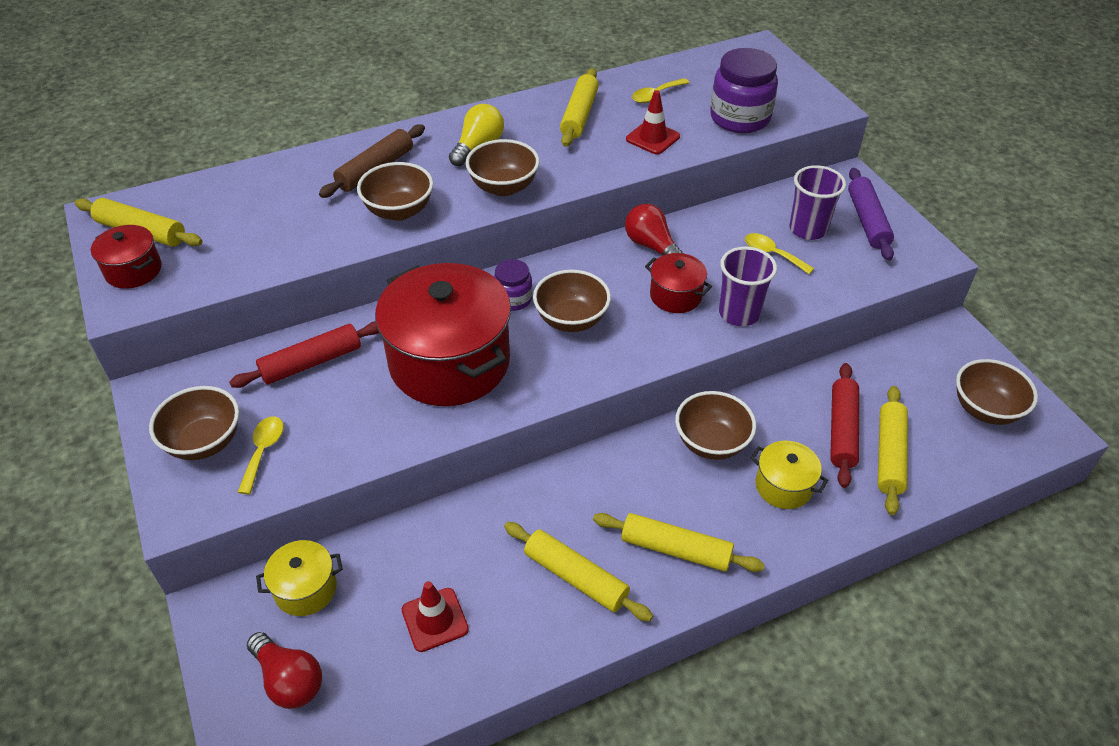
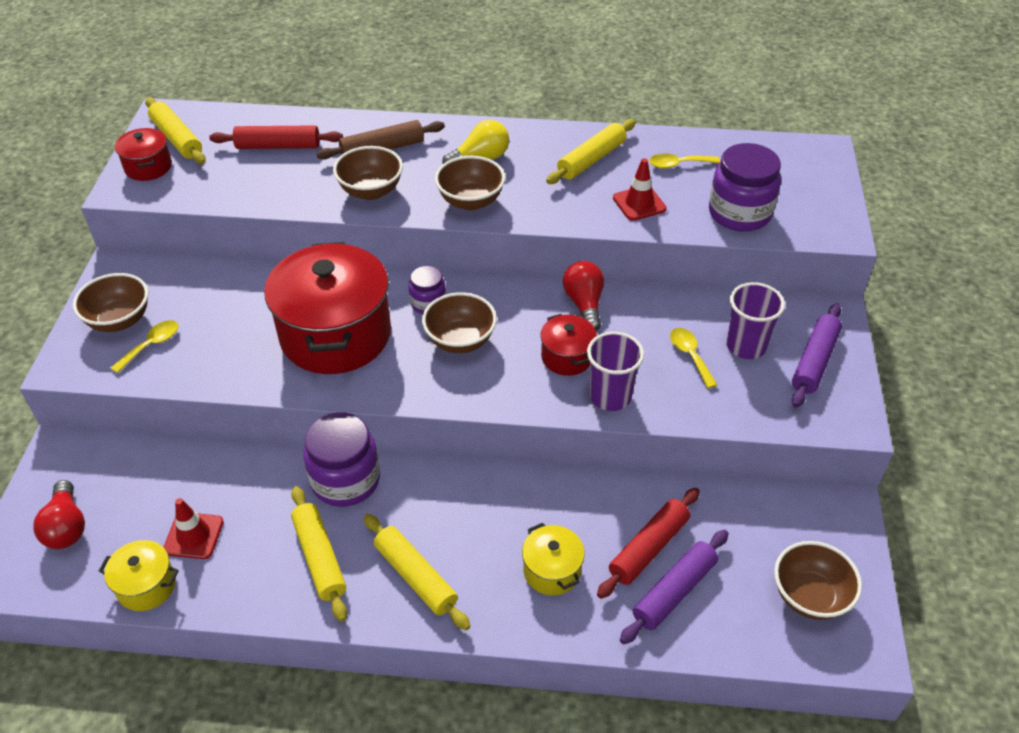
camera: 30 degrees right, 0 degrees up
(305, 589) = (127, 466): yellow pot -> yellow pot (146, 586)
(311, 362) = (237, 291): red rolling pin -> red rolling pin (278, 146)
(541, 497) = (346, 480): none -> purple jar
(711, 443) = (521, 503): brown bowl -> none
(889, 455) = (674, 591): yellow rolling pin -> purple rolling pin

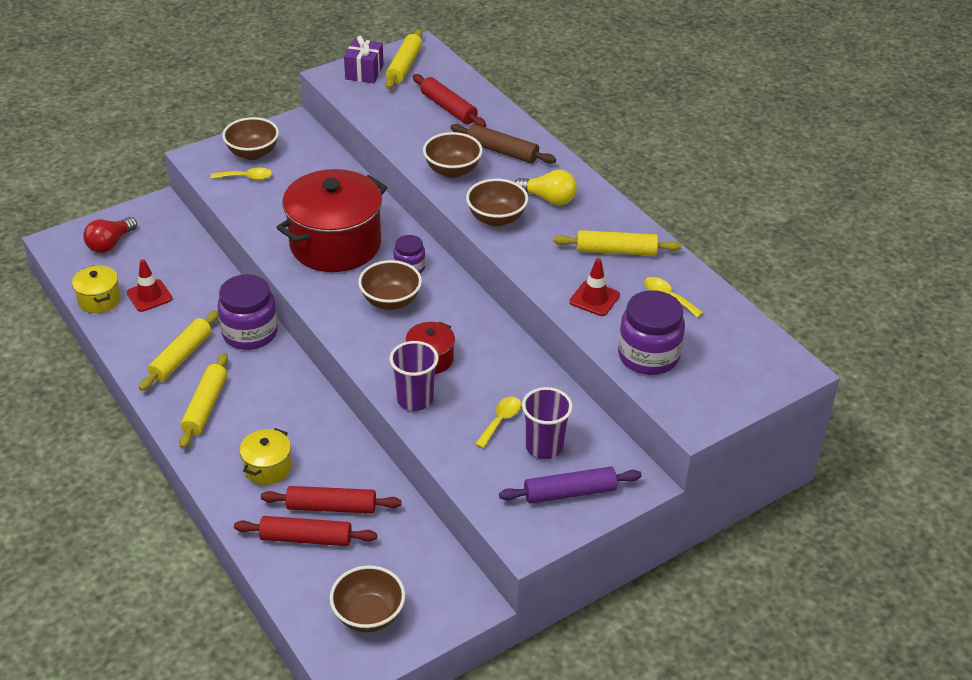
camera: 50 degrees right, 5 degrees down
(148, 167) = (364, 72): red pot -> purple gift
(584, 304) = (493, 341): red light bulb -> none
(674, 591) = (306, 538): purple rolling pin -> red rolling pin

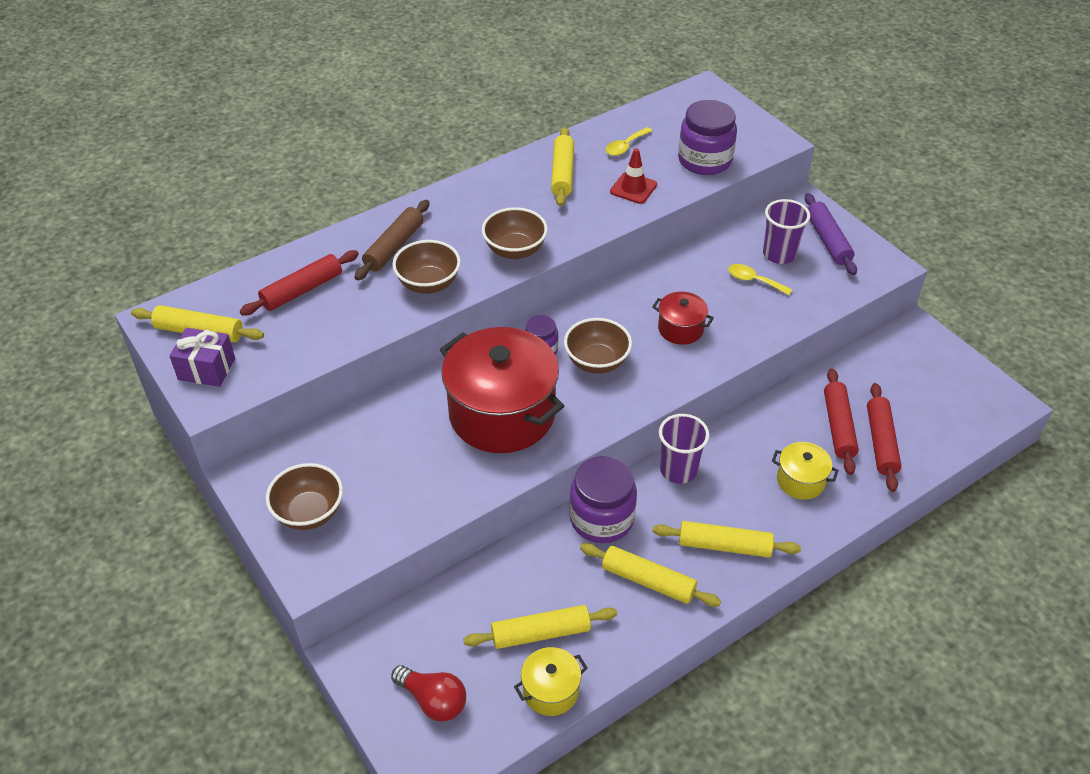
camera: 90 degrees left, 5 degrees up
(149, 296) = (540, 633): red traffic cone -> yellow rolling pin
(246, 177) = (364, 513): yellow spoon -> none
(368, 615) = (951, 393): brown bowl -> none
(415, 399) = (738, 338): purple cup -> purple cup (678, 470)
(548, 199) = (480, 214): yellow light bulb -> none

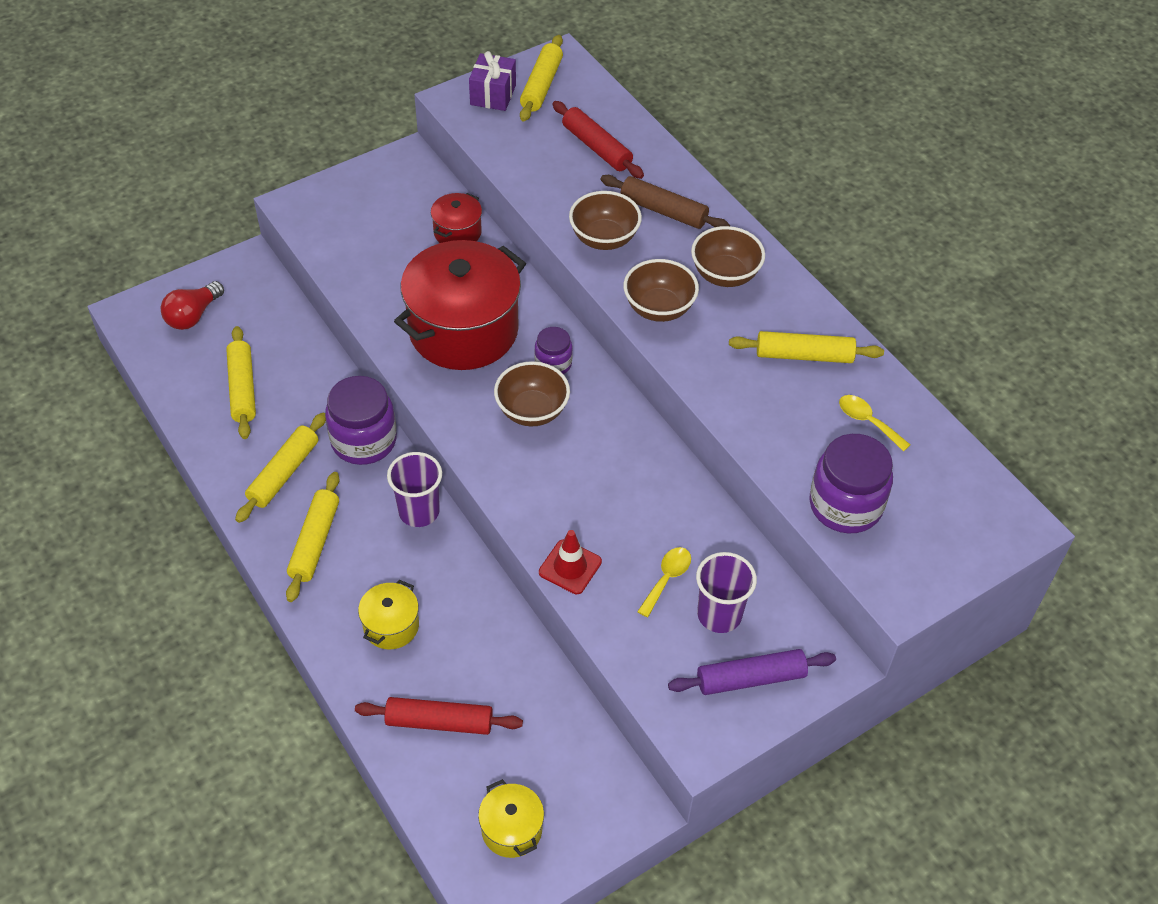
camera: 90 degrees right, 5 degrees up
(309, 513) = (360, 199): brown bowl -> brown bowl (725, 275)
(550, 691) = (183, 394): yellow pot -> yellow pot (511, 829)
(633, 188) = (779, 423): red traffic cone -> red traffic cone (570, 567)
(680, 329) = (581, 492): red pot -> red pot (457, 232)
(838, 426) = (468, 680): red rolling pin -> none

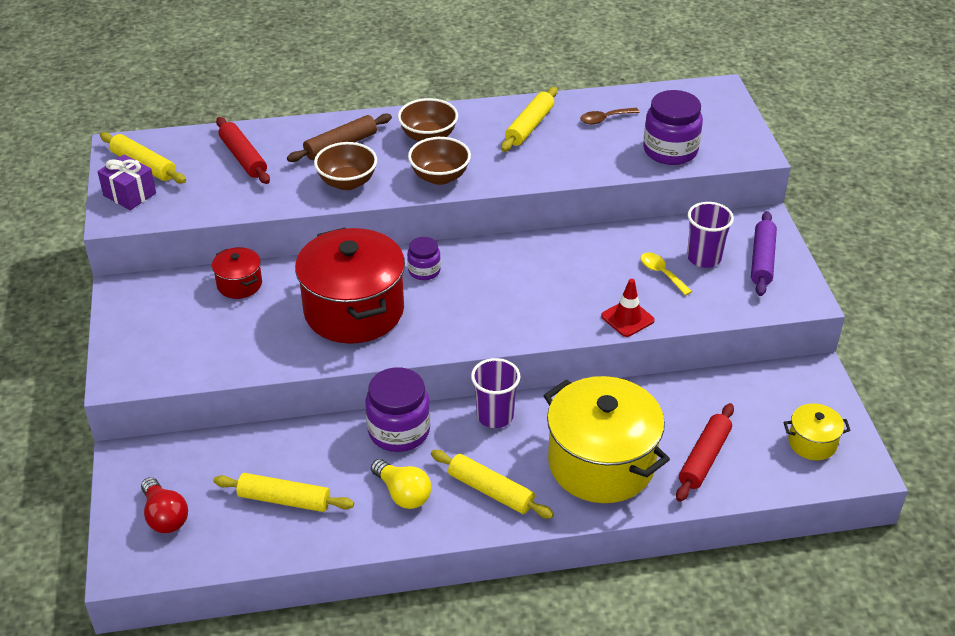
camera: 65 degrees left, 10 degrees down
(284, 473) = (403, 494): yellow rolling pin -> yellow light bulb
(391, 626) = (601, 463): yellow pot -> yellow pot, size x2.17
(532, 411) = (465, 296): brown bowl -> none
(596, 147) = (243, 157): red rolling pin -> red rolling pin turned 75 degrees clockwise
(867, 421) = (604, 119): yellow spoon -> brown spoon

